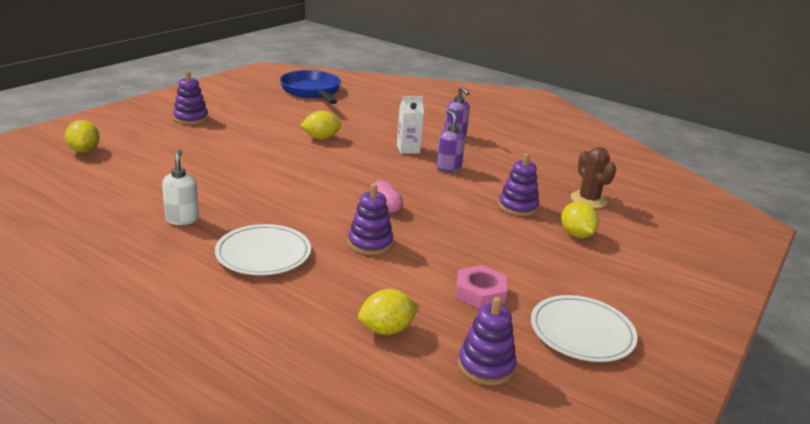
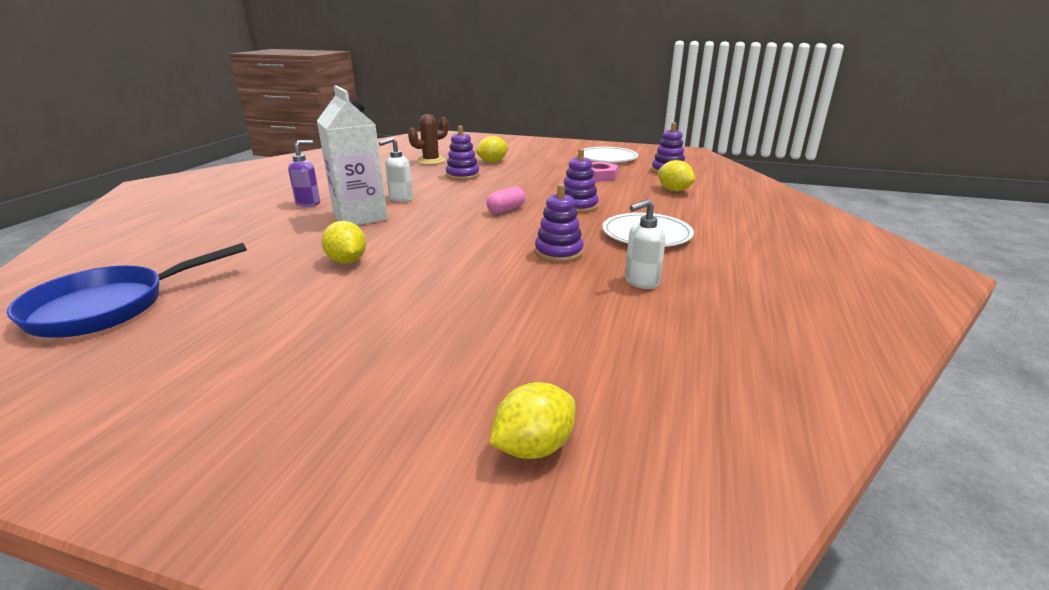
camera: 105 degrees left, 0 degrees up
(191, 118) = (293, 386): purple stacking toy -> purple stacking toy (558, 252)
(408, 149) = (360, 217): white carton -> white carton, size x1.83
(448, 168) = (400, 198): purple soap dispenser -> white soap dispenser

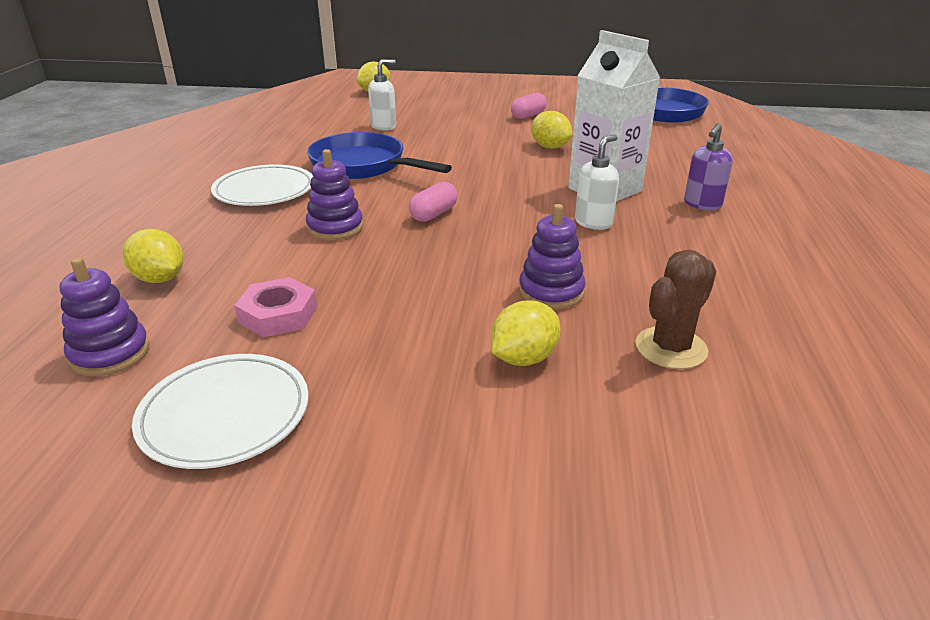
camera: 170 degrees right, 5 degrees up
(301, 321) = (528, 115): none -> pink capsule
(558, 252) = (363, 166): purple stacking toy -> blue pan
(641, 282) = (296, 148): white soap dispenser -> white soap dispenser (384, 126)

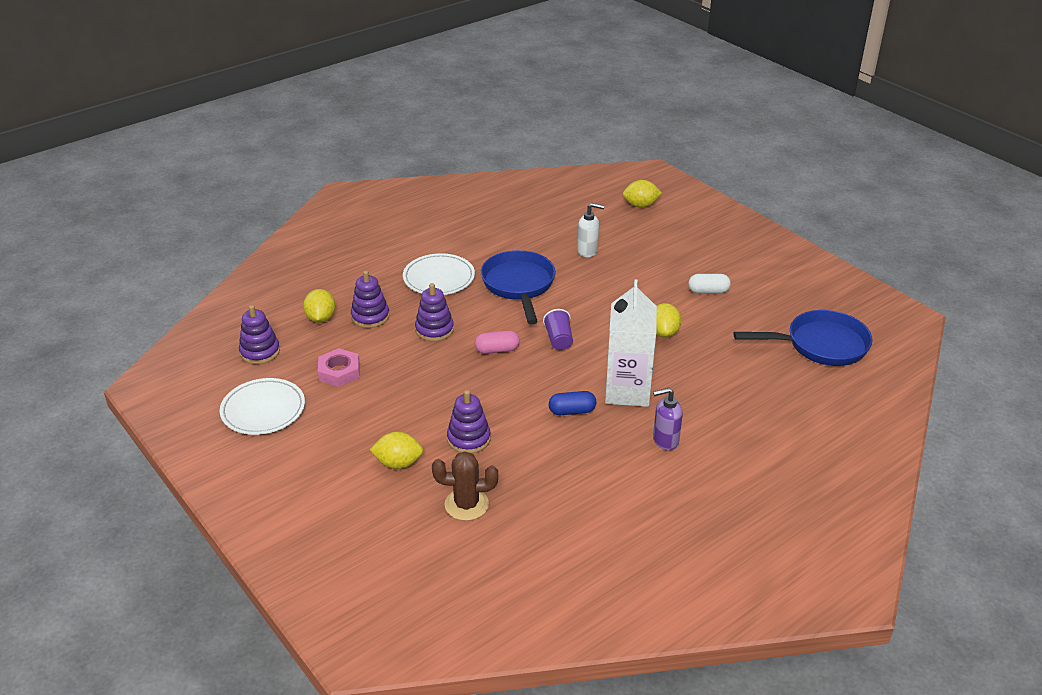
camera: 45 degrees right, 5 degrees up
(232, 250) = (370, 317): none -> purple stacking toy
(476, 184) = (558, 340): none -> purple cup
(528, 115) = (708, 291): pink capsule -> white capsule
(593, 223) = (572, 411): white soap dispenser -> blue capsule

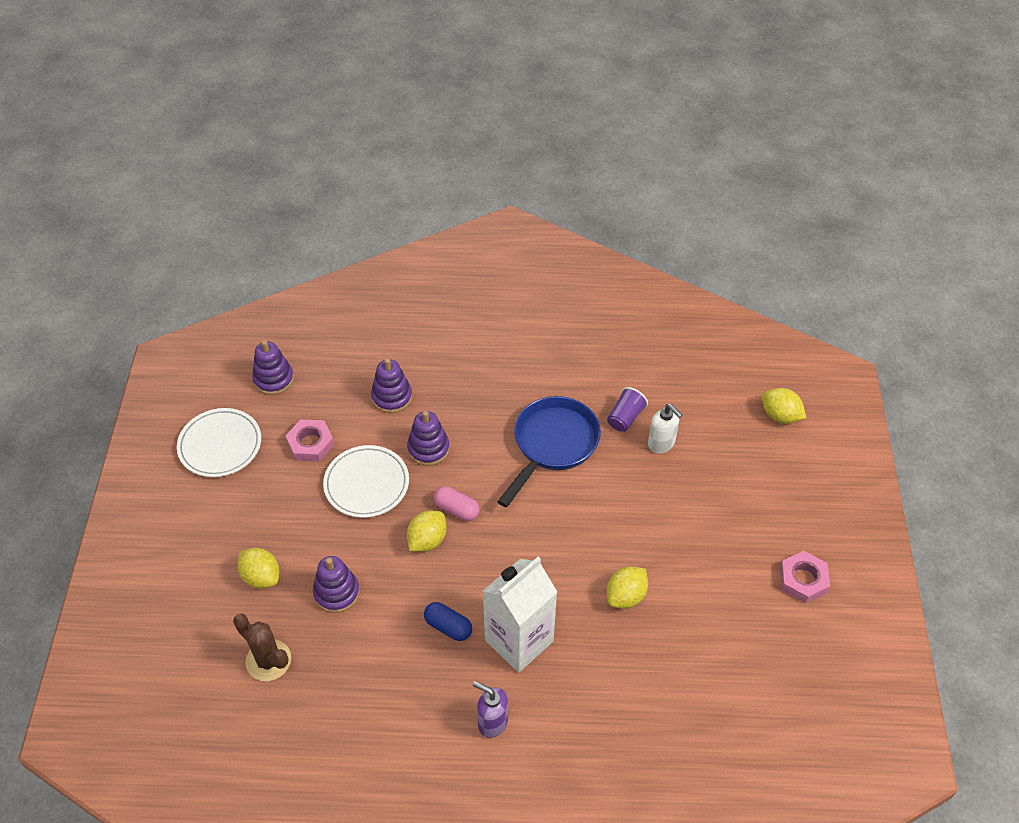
camera: 40 degrees right, 15 degrees up
(321, 318) = (352, 372): yellow lemon -> yellow lemon (427, 540)
(439, 278) = (491, 388): white plate -> white plate (366, 484)
(558, 340) = (521, 535): purple cup -> purple cup (625, 417)
(708, 291) = (727, 575): white capsule -> none
(752, 270) = (803, 580): none -> pink nut
(820, 345) = (767, 725): blue pan -> none

